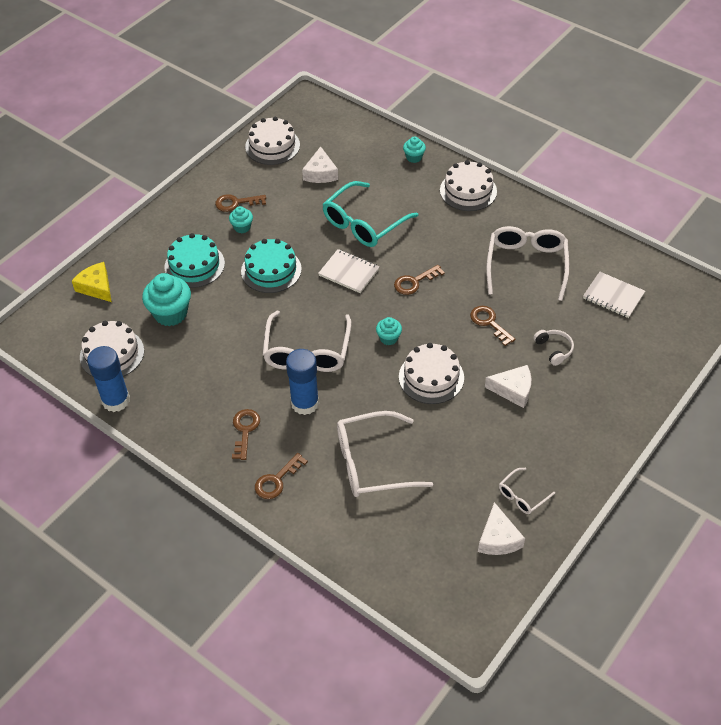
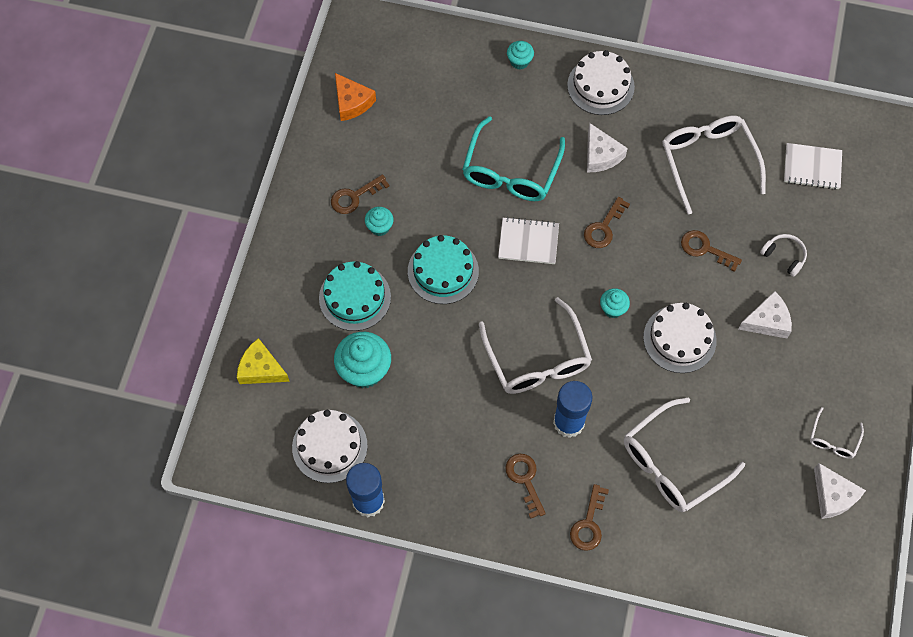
camera: 25 degrees left, 15 degrees up
(272, 146) = (352, 102): white cake -> orange cheese
(320, 173) = (427, 121): white cheese -> white cheese (601, 155)

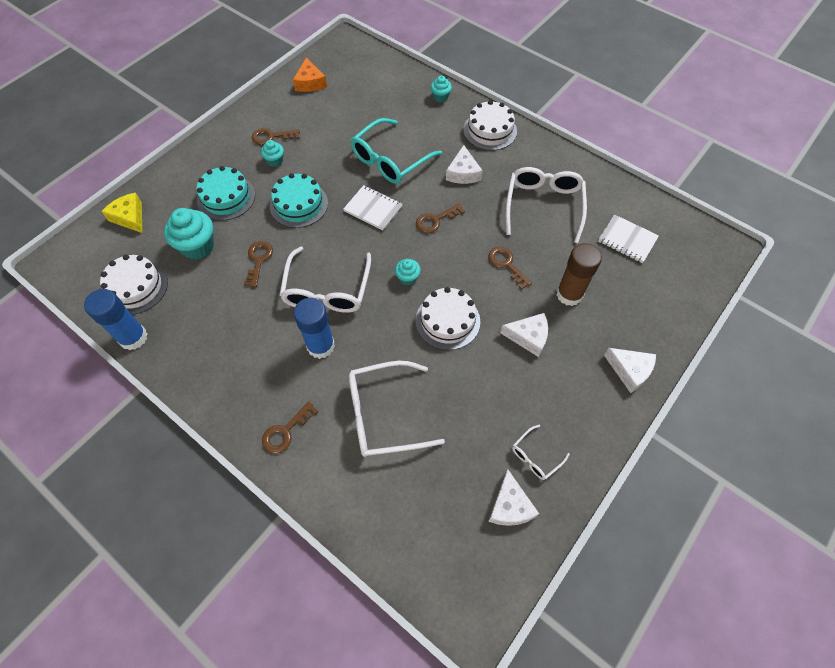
camera: 25 degrees right, 5 degrees down
(525, 480) = (258, 374): brown key -> brown key (258, 260)
(784, 256) = (569, 294): white headphones -> brown glue stick
(878, 314) = (630, 371): none -> white cheese

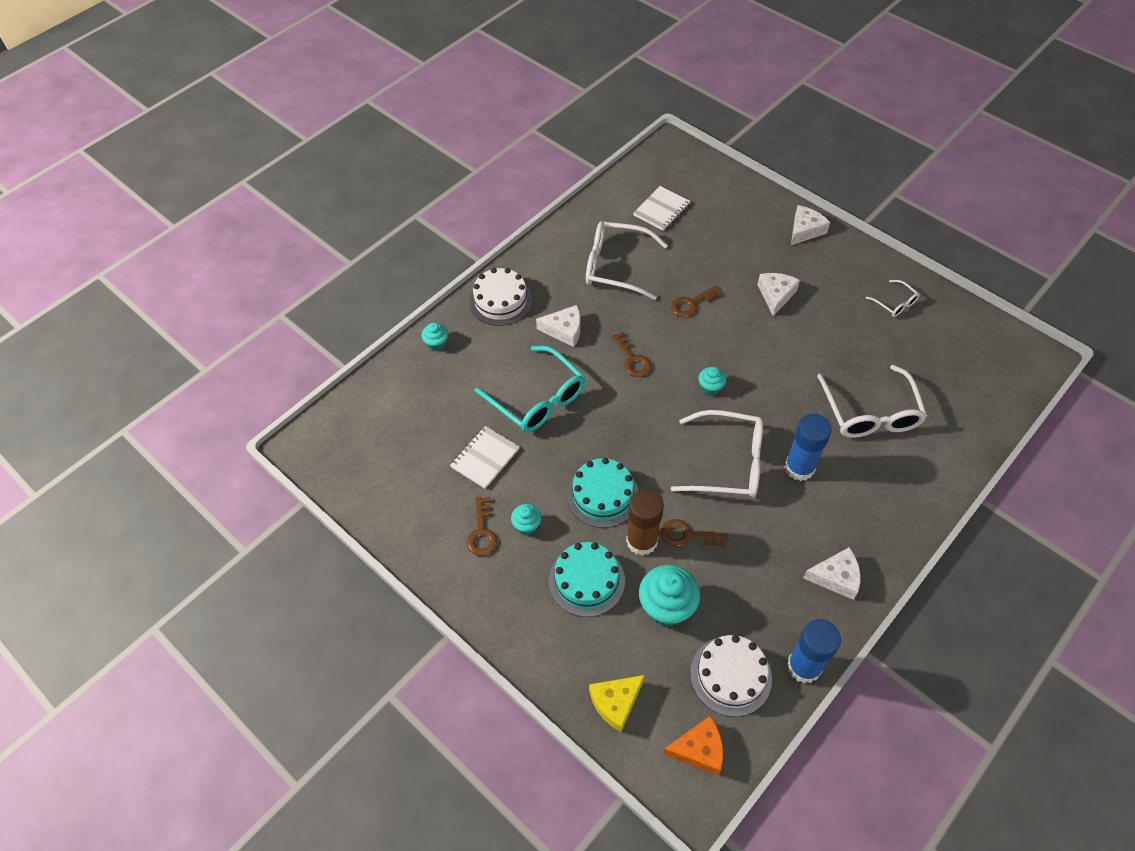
camera: 85 degrees left, 5 degrees down
(285, 431) = (899, 497): brown key -> none
(310, 83) = (382, 488): orange cheese -> orange cheese (699, 749)
(373, 209) = (613, 418): white notebook -> white notebook (485, 458)
(447, 321) = (761, 356): white cake -> none
(510, 506) = (942, 325): white cheese -> white cheese (836, 577)
(569, 294) = (726, 260): brown glue stick -> brown glue stick (642, 541)

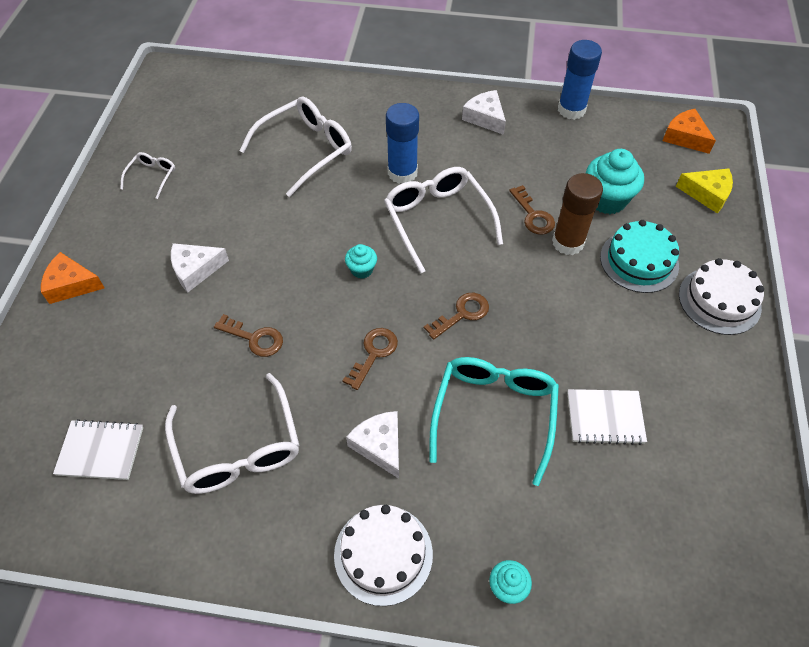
camera: 125 degrees left, 0 degrees up
(482, 532) = (678, 367): brown key -> brown key (462, 314)
(527, 525) = (636, 334): turquoise cupcake -> none
(602, 495) = (551, 293): turquoise cake -> none
(731, 675) = (618, 142): white cake -> white cake (719, 300)
(805, 230) = (71, 285): white cheese -> orange cheese

